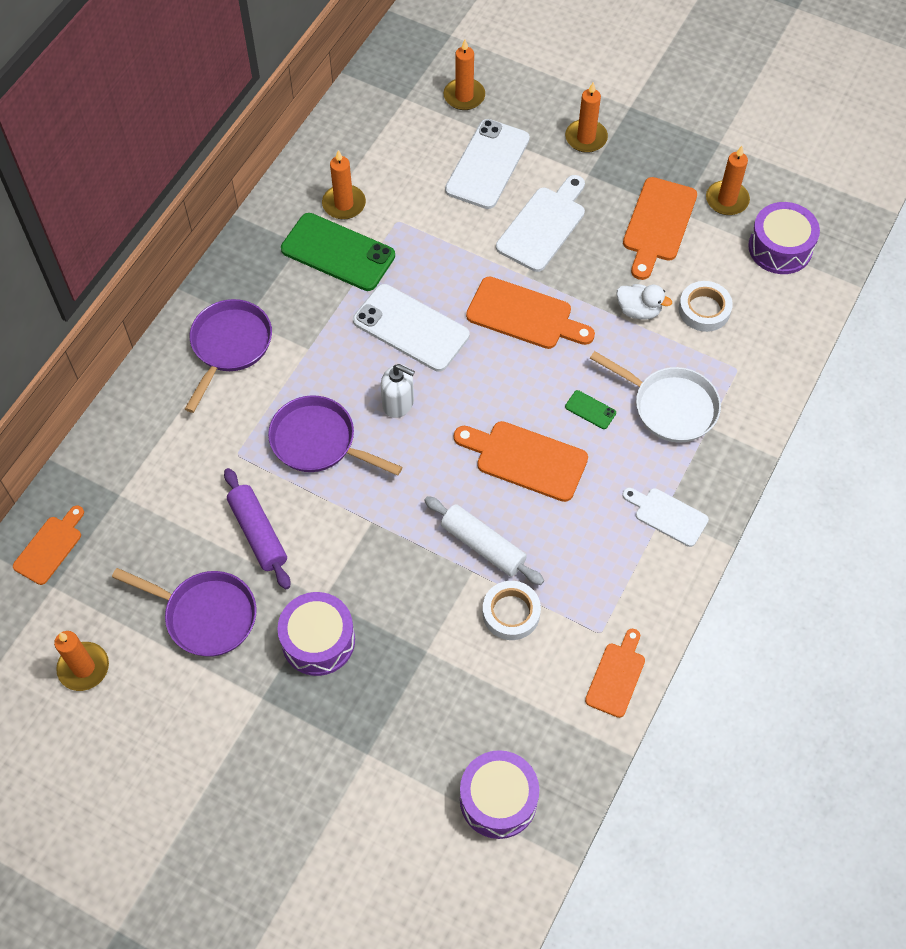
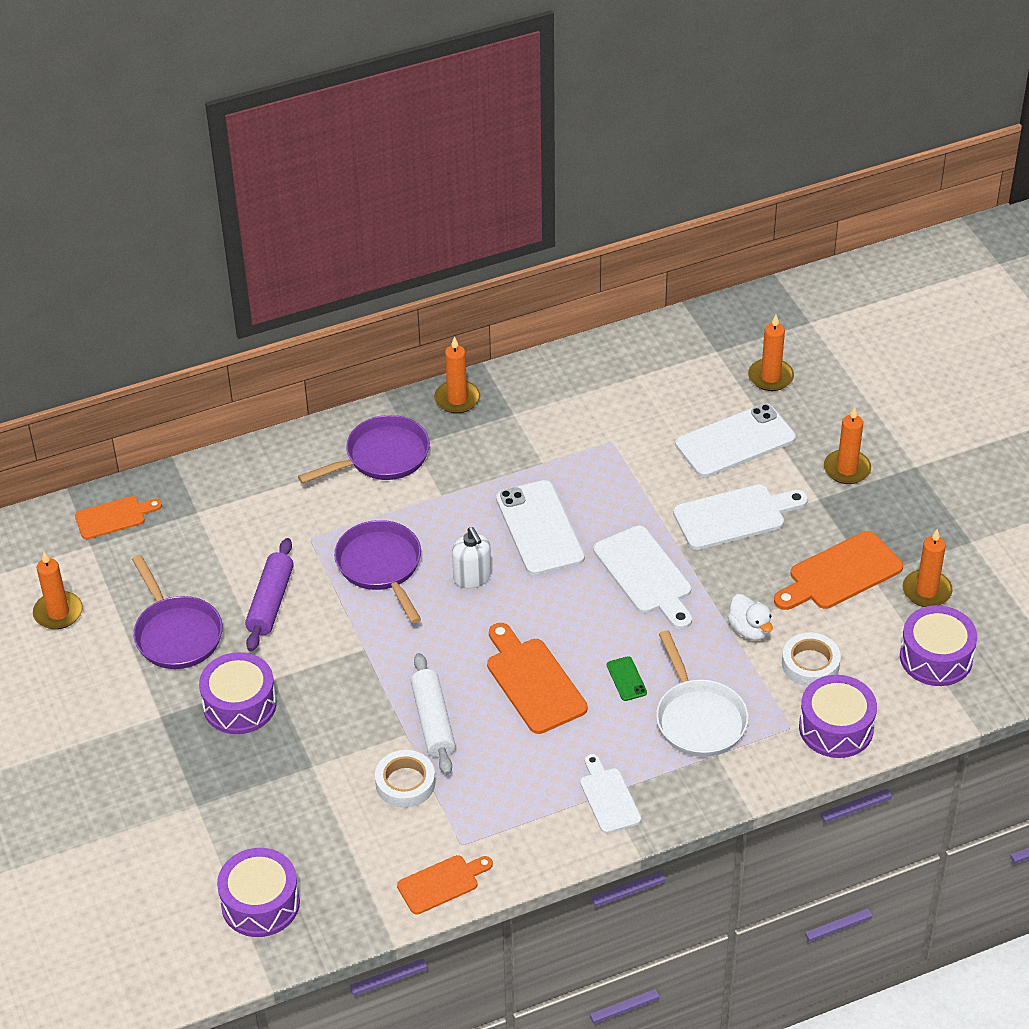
camera: 40 degrees right, 15 degrees down
(338, 252) = (538, 437): green phone -> none
(344, 204) = (580, 404): orange candle -> orange candle (457, 399)
(524, 315) = (645, 575): orange cutting board -> white cutting board
(767, 348) = (836, 728): none -> purple drum

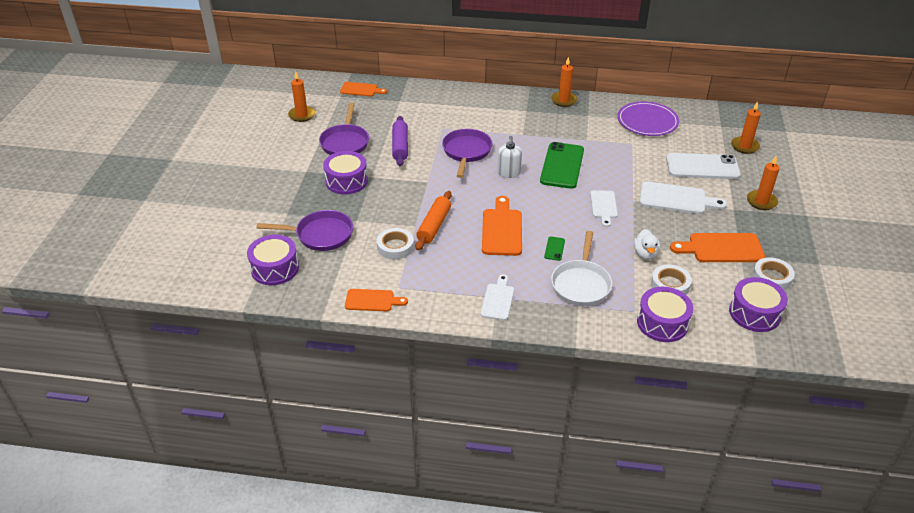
camera: 30 degrees right, 5 degrees down
(270, 602) = (400, 146): purple rolling pin -> purple rolling pin turned 45 degrees counterclockwise
(382, 457) = (506, 110): purple pan -> purple pan (320, 235)
(433, 721) = (434, 226): white rolling pin -> orange rolling pin
(539, 528) = (562, 165): white phone -> green phone
(607, 388) = (647, 121): none -> purple plate
(645, 575) = (603, 206): white cutting board -> white cutting board, size x0.64
(926, 591) = (772, 277): orange candle -> white tape

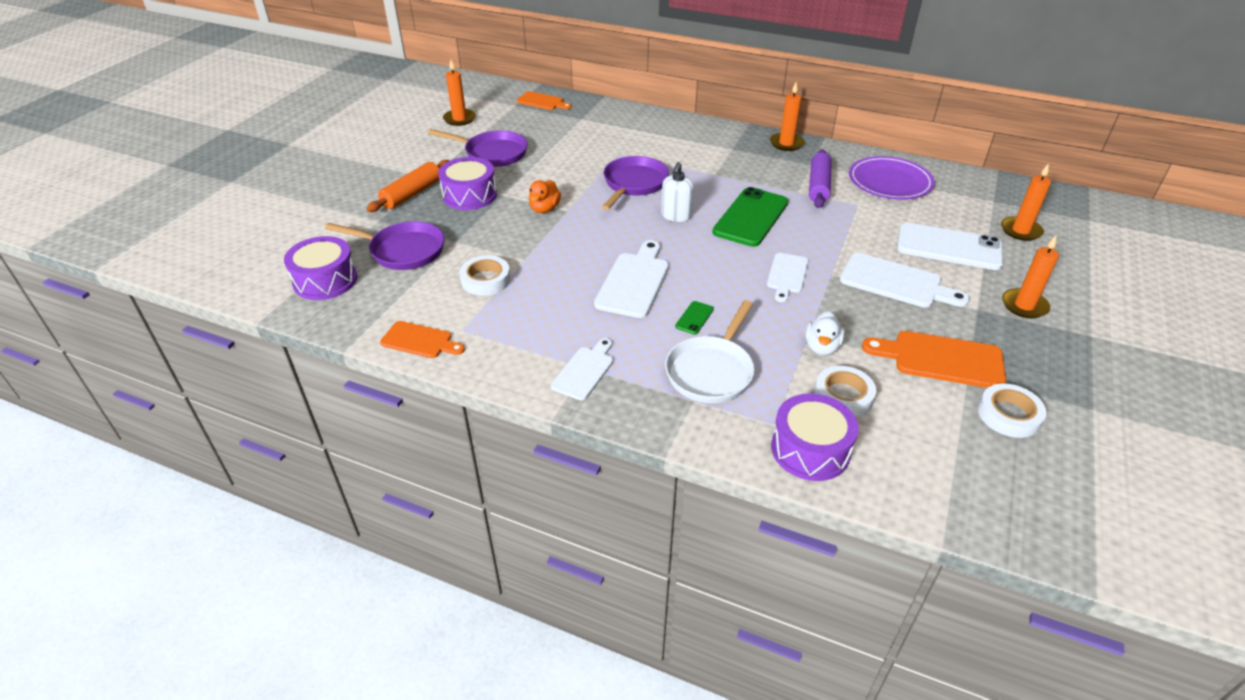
camera: 15 degrees right, 0 degrees up
(345, 142) = (492, 153): purple pan -> purple pan turned 90 degrees counterclockwise
(400, 146) = (555, 166): purple rolling pin -> purple rolling pin (818, 186)
(409, 183) = (544, 209): none -> orange duck
(434, 226) = (548, 263): orange rolling pin -> orange rolling pin (412, 194)
(502, 229) = (634, 282): orange cutting board -> white cutting board
(754, 313) = (963, 464): purple drum -> none

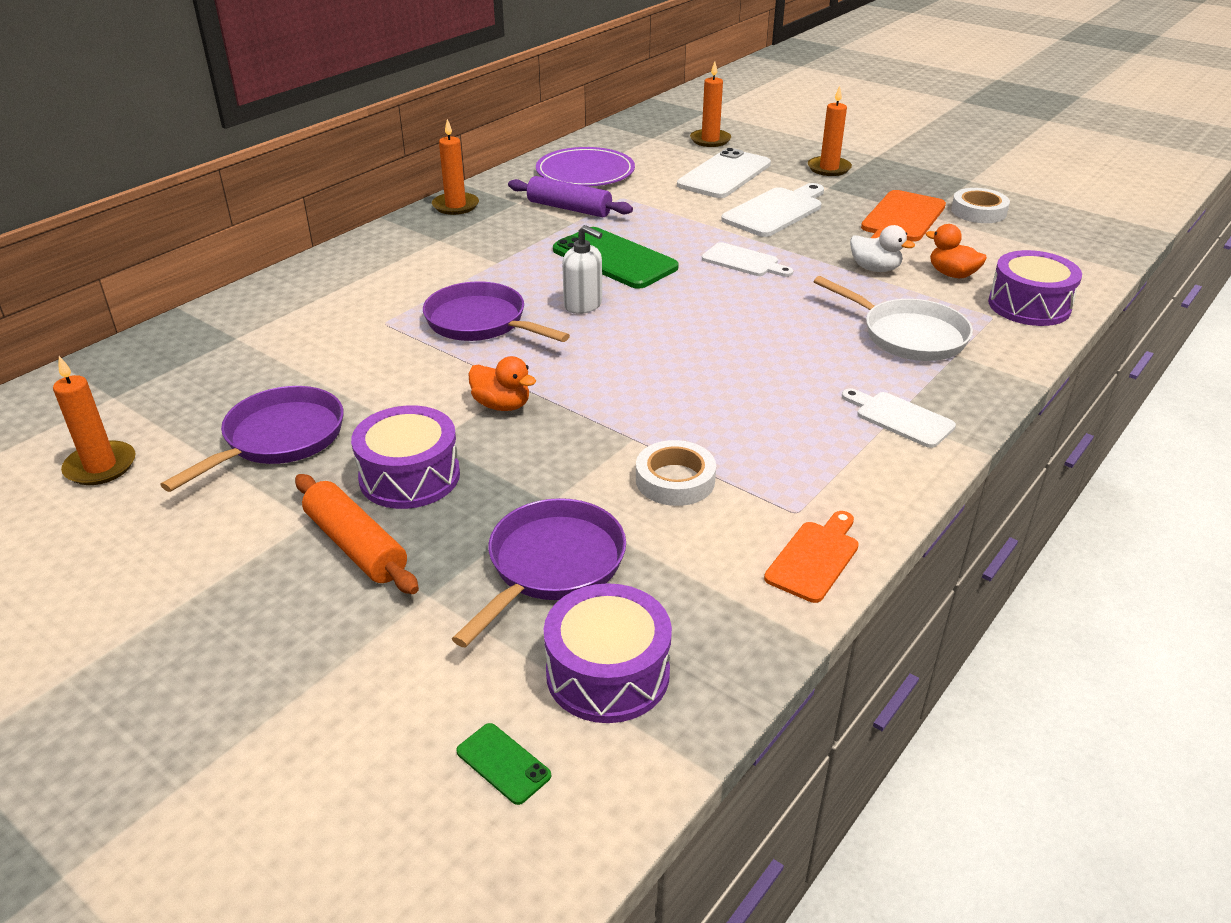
camera: 75 degrees left, 5 degrees down
(542, 102) = (132, 367): orange cutting board -> none
(634, 282) = (723, 357): white cutting board -> none
(694, 318) = (809, 329): green phone -> green phone (503, 763)
(843, 396) = (952, 274): white tape -> orange duck

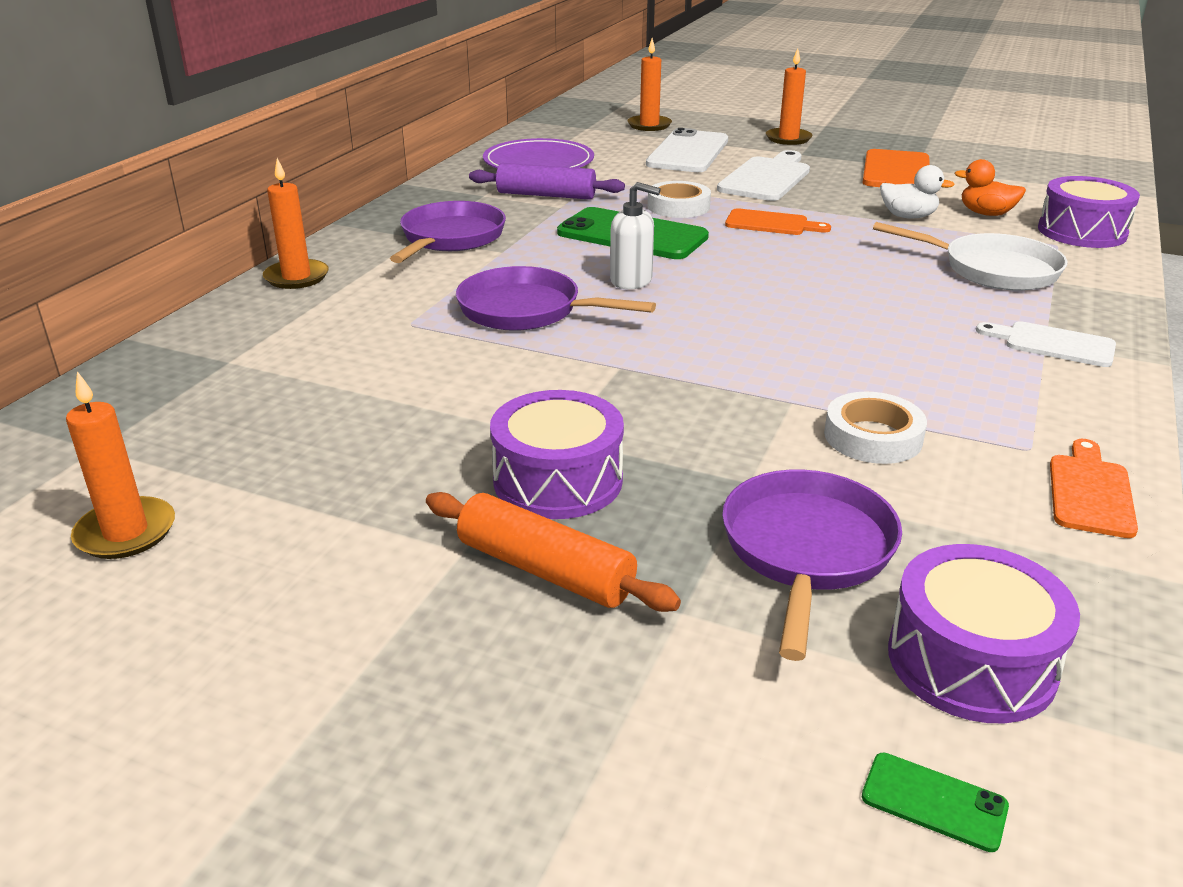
camera: 15 degrees left, 5 degrees down
(279, 439) = (359, 464): purple pan -> purple pan (450, 238)
(455, 206) = (415, 204): orange candle -> orange candle (296, 277)
(502, 405) = (614, 389): orange duck -> none
(743, 261) = (771, 223): white cutting board -> orange cutting board
(978, 211) = (962, 161): white tape -> white tape (678, 206)

